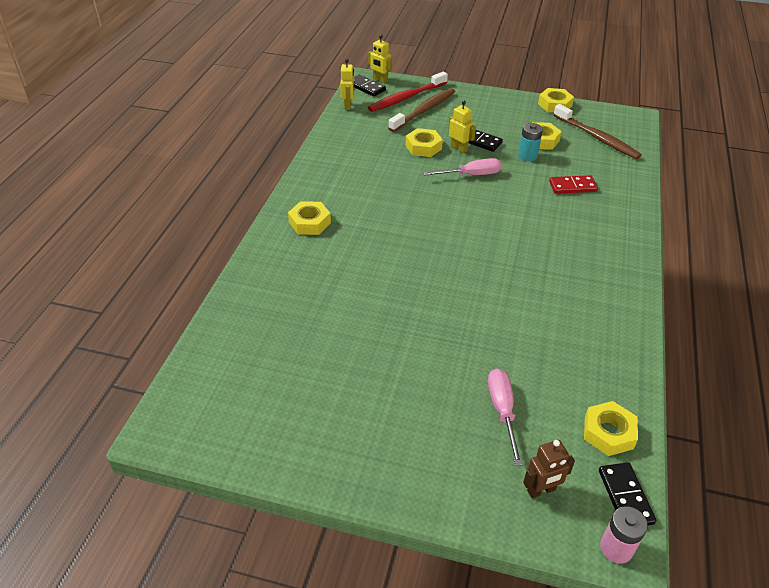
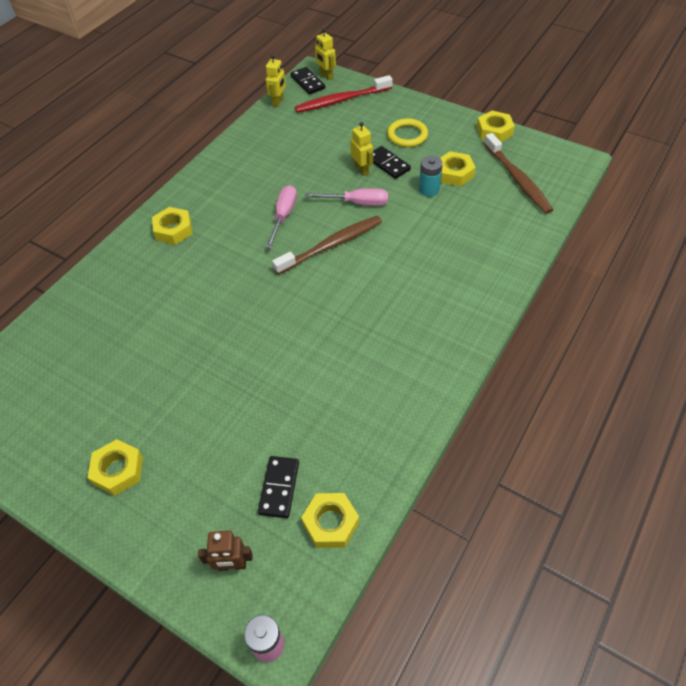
camera: 20 degrees right, 10 degrees up
(423, 147) = (327, 162): yellow nut -> yellow nut (118, 470)
(424, 110) = (351, 118): brown toothbrush -> brown toothbrush (331, 245)
(482, 117) = (407, 135): none -> yellow ring
(502, 411) = (242, 473): pink screwdriver -> pink screwdriver (283, 216)
(572, 186) = (456, 235): red domino -> none
(625, 496) = (307, 595): black domino -> black domino (279, 488)

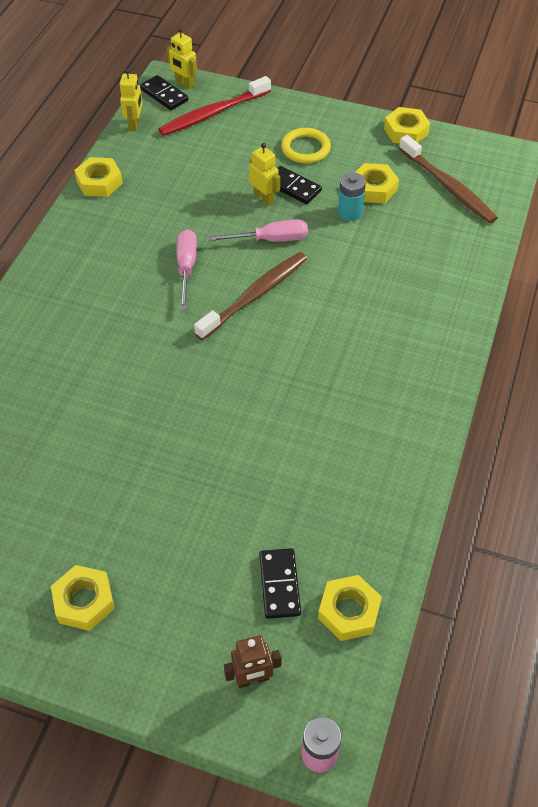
camera: 15 degrees left, 0 degrees up
(173, 230) = (54, 304): yellow nut -> yellow nut (99, 182)

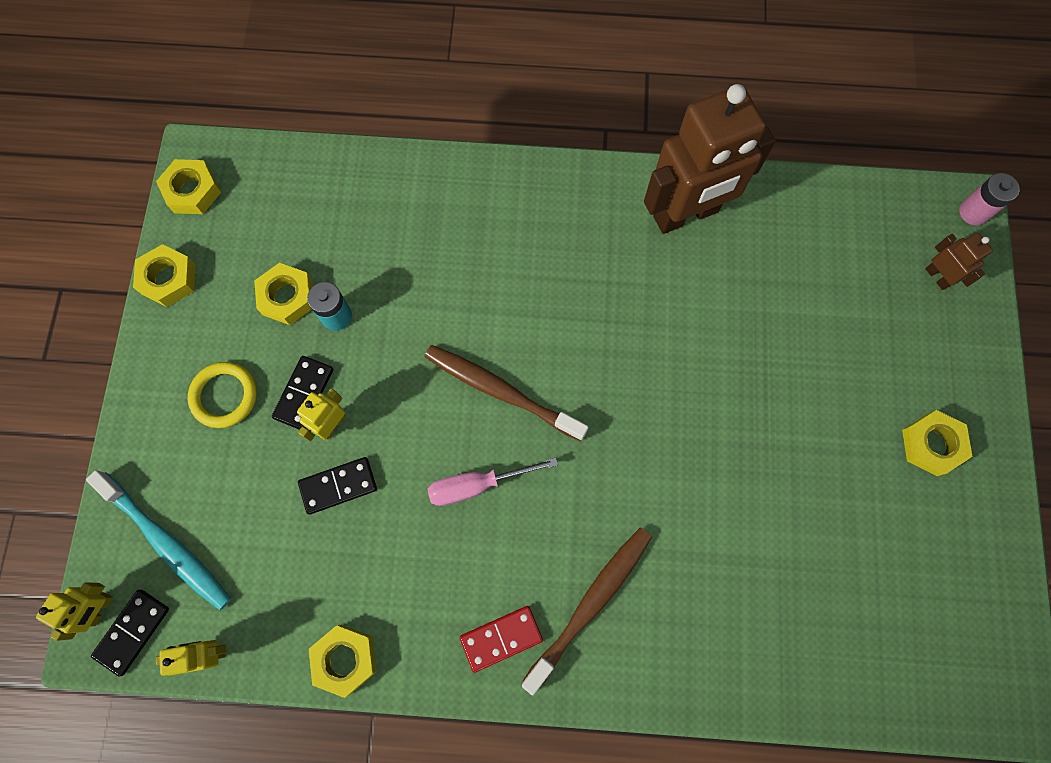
camera: 105 degrees left, 20 degrees up
(72, 260) = (501, 638): none -> red domino
(213, 113) = (167, 543): red toothbrush -> turquoise toothbrush
(270, 240) = (405, 397): pink screwdriver -> none
(279, 584) = (844, 277): black domino -> black domino (338, 486)
(349, 611) = (846, 215): yellow nut -> yellow nut (192, 191)
(383, 465) = (686, 214): none -> brown robot
(448, 187) = (268, 215): brown toothbrush -> brown toothbrush (591, 604)

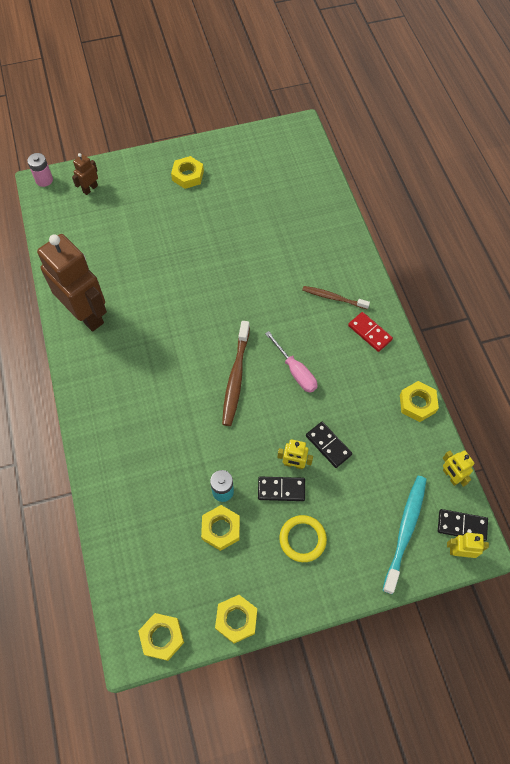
camera: 110 degrees left, 10 degrees down
(591, 604) = (333, 298): brown toothbrush -> brown toothbrush, size x0.64

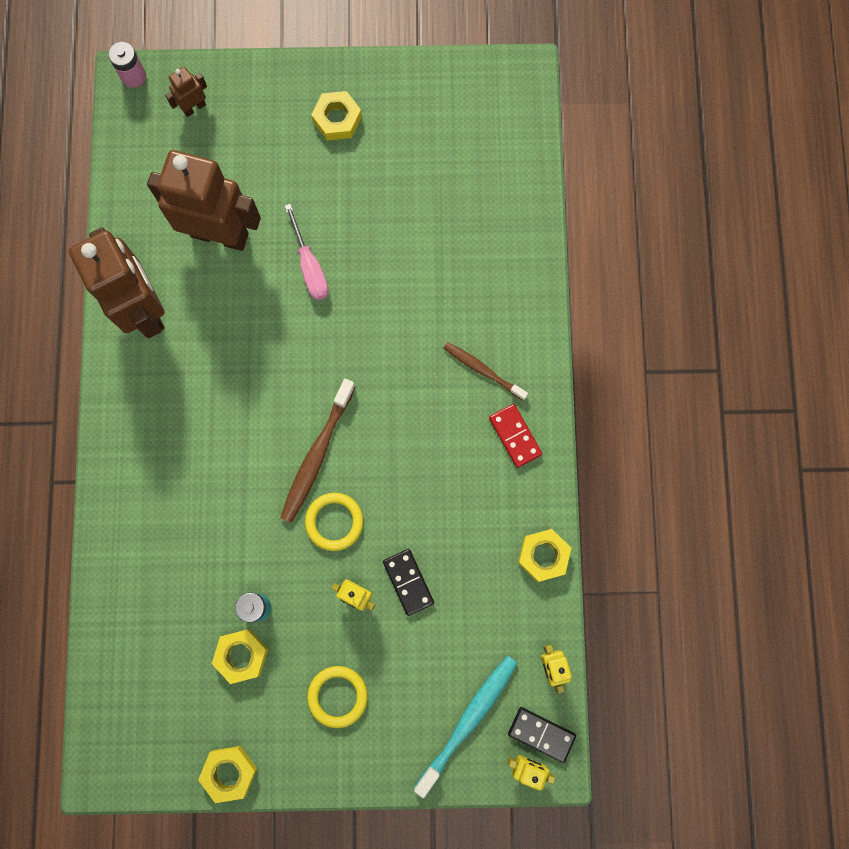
camera: 15 degrees right, 15 degrees up
(127, 257) = (220, 234): none -> brown robot
(162, 637) = (137, 769): yellow nut -> none
(262, 418) = (334, 522): none -> yellow ring
(281, 489) = (330, 625): black domino -> none
(295, 371) = (398, 466): pink screwdriver -> pink screwdriver (310, 266)

